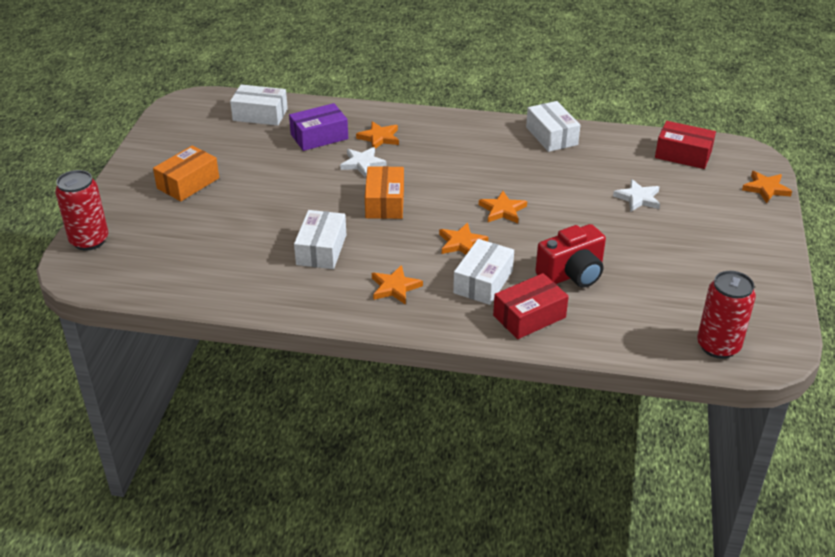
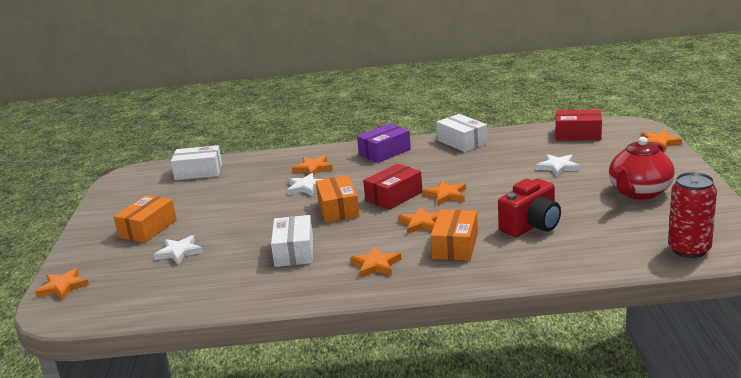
camera: 10 degrees left, 15 degrees down
(89, 240) = (63, 287): red can -> orange star
(210, 223) = (179, 252): none -> white star
(319, 137) = (258, 177): purple box -> purple box (384, 152)
(483, 282) = (455, 246): white box -> orange box
(529, 316) = (510, 262): red box -> red box (394, 196)
(707, 256) = (639, 192): none -> red teapot

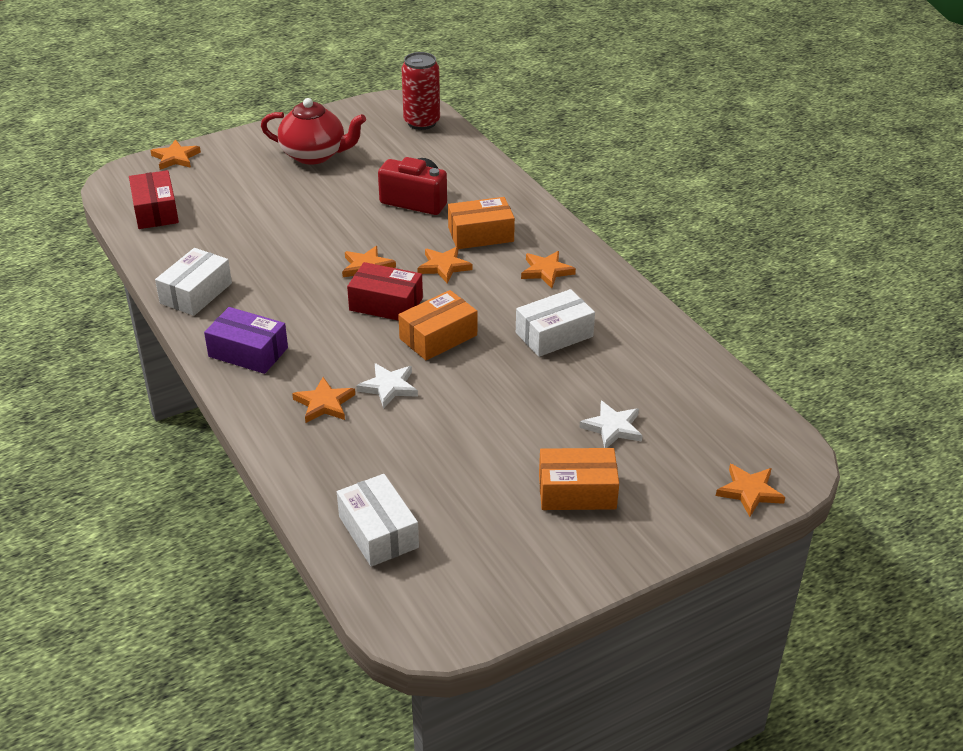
camera: 120 degrees left, 15 degrees up
(558, 167) = (263, 209): white star -> none

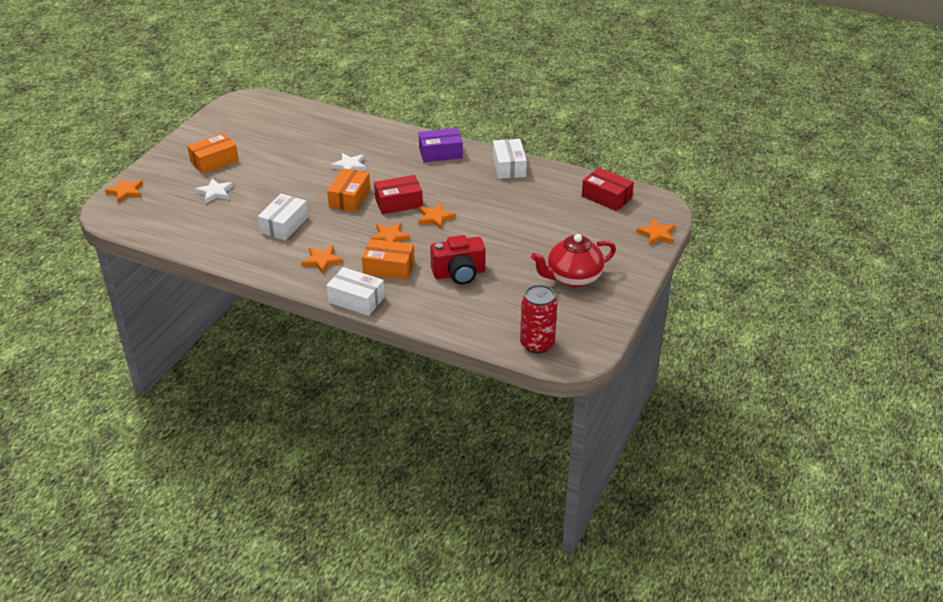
camera: 145 degrees right, 0 degrees up
(324, 403) = (373, 148): orange star -> none
(378, 532) = (293, 117): white box -> white box (356, 300)
(480, 234) = (389, 268): orange box -> orange box turned 60 degrees clockwise

